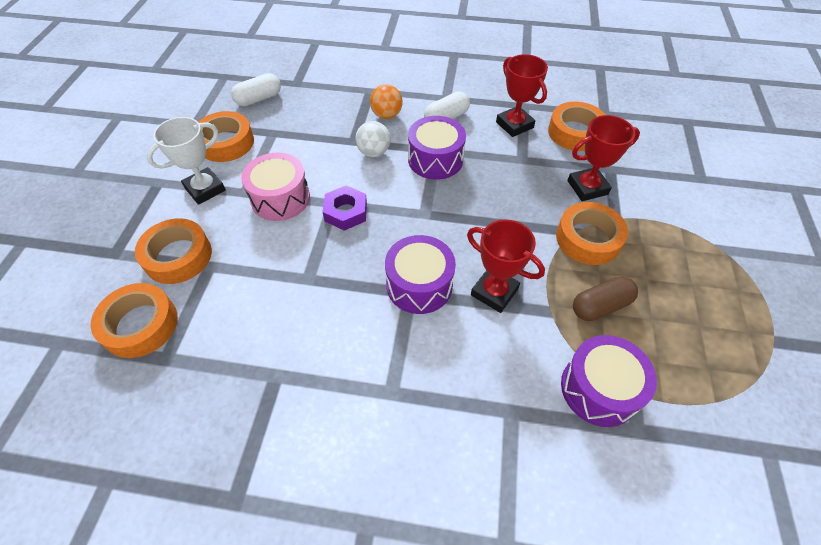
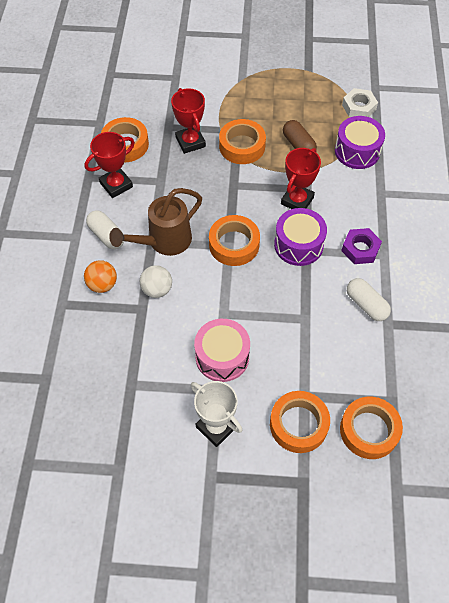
camera: 95 degrees left, 5 degrees up
(226, 143) = (148, 426): orange tape -> orange tape (234, 244)
(259, 99) = (74, 412): white capsule -> white capsule (366, 305)
(346, 212) = (233, 302): purple nut -> purple nut (360, 249)
(435, 159) = (164, 241): purple drum -> brown watering can
(705, 410) = (359, 107): none -> white nut

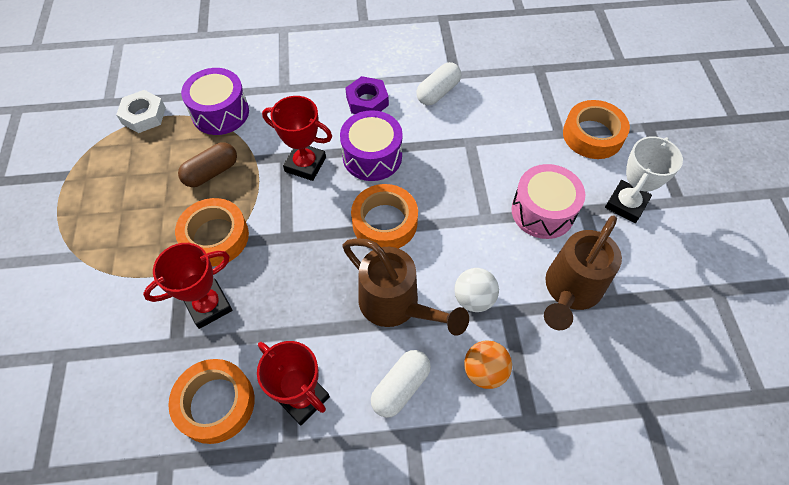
camera: 100 degrees left, 0 degrees up
(147, 356) = (570, 290): none -> brown watering can
(369, 430) = (575, 83): orange tape -> none

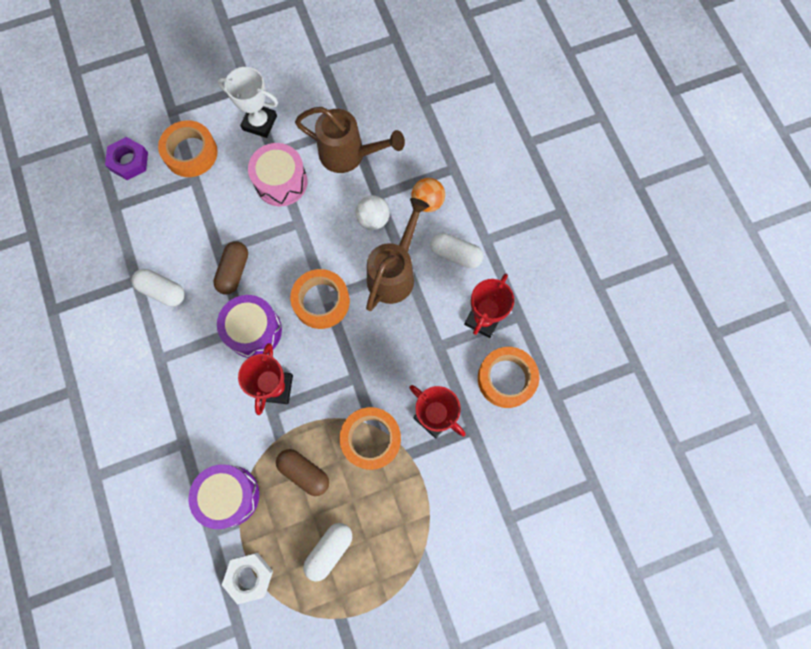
camera: 105 degrees left, 15 degrees up
(129, 178) = (329, 550): none -> white capsule
(367, 101) = (186, 354): purple nut -> purple nut (129, 161)
(443, 150) = (234, 271): none -> brown capsule

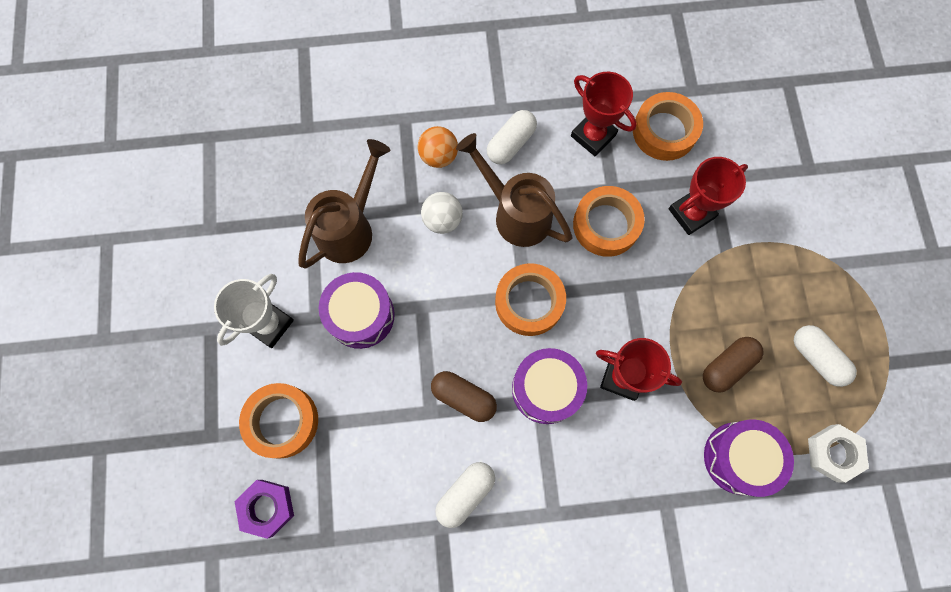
camera: 75 degrees left, 0 degrees up
(281, 182) = (361, 315): pink drum -> purple drum
(371, 439) = (703, 285): orange tape -> orange tape (606, 225)

